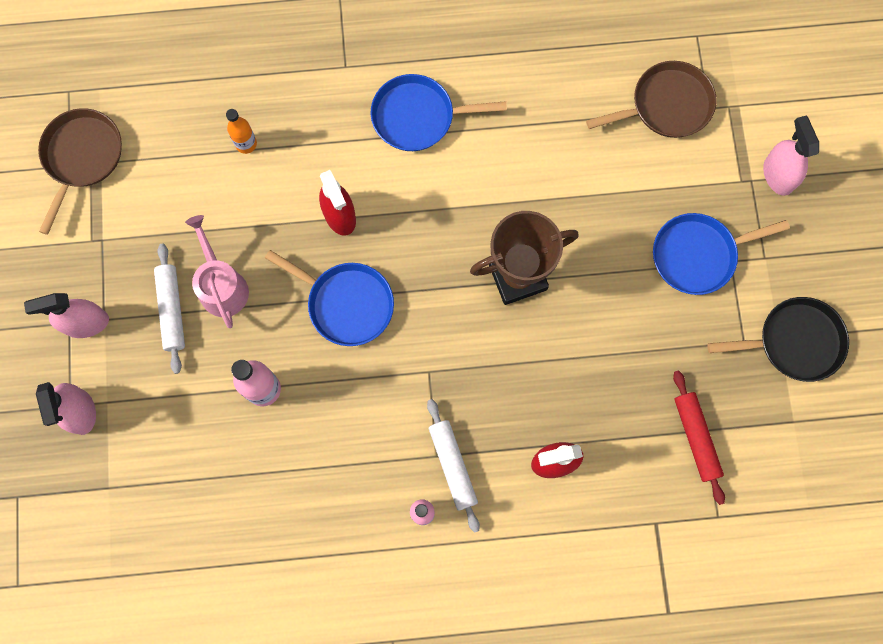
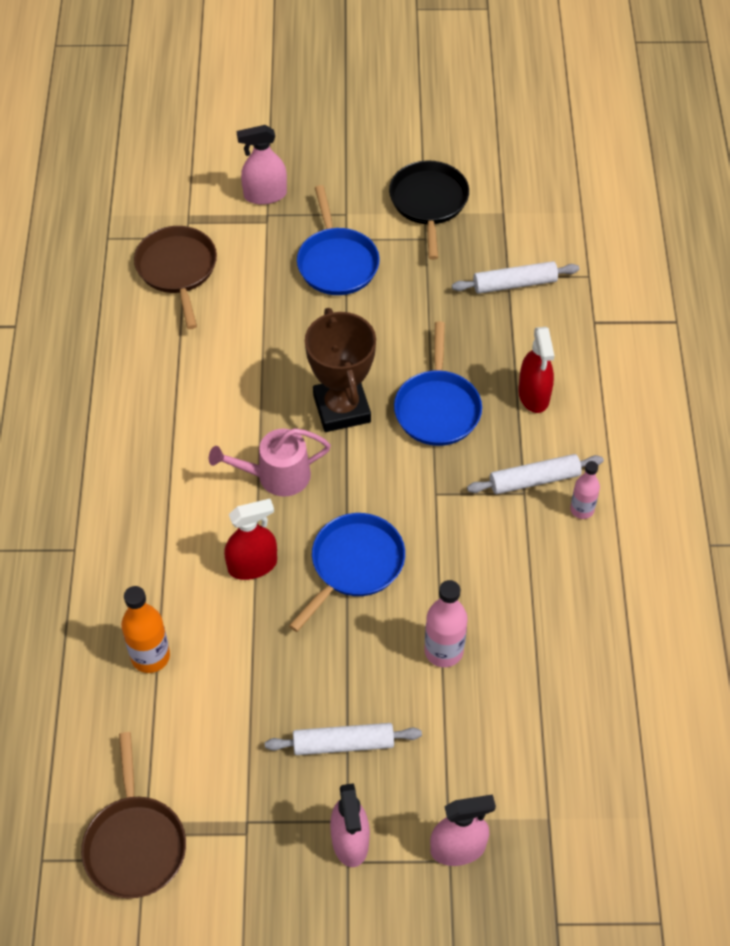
camera: 85 degrees left, 20 degrees down
(82, 157) = (135, 844): brown pan -> brown pan turned 120 degrees counterclockwise
(222, 286) = (320, 688): pink watering can -> pink watering can (276, 476)
(246, 144) = (150, 656): orange bottle -> orange bottle, size x1.53
(418, 117) = (149, 483): blue pan -> blue pan (437, 408)
(696, 437) = (514, 284): red rolling pin -> white rolling pin

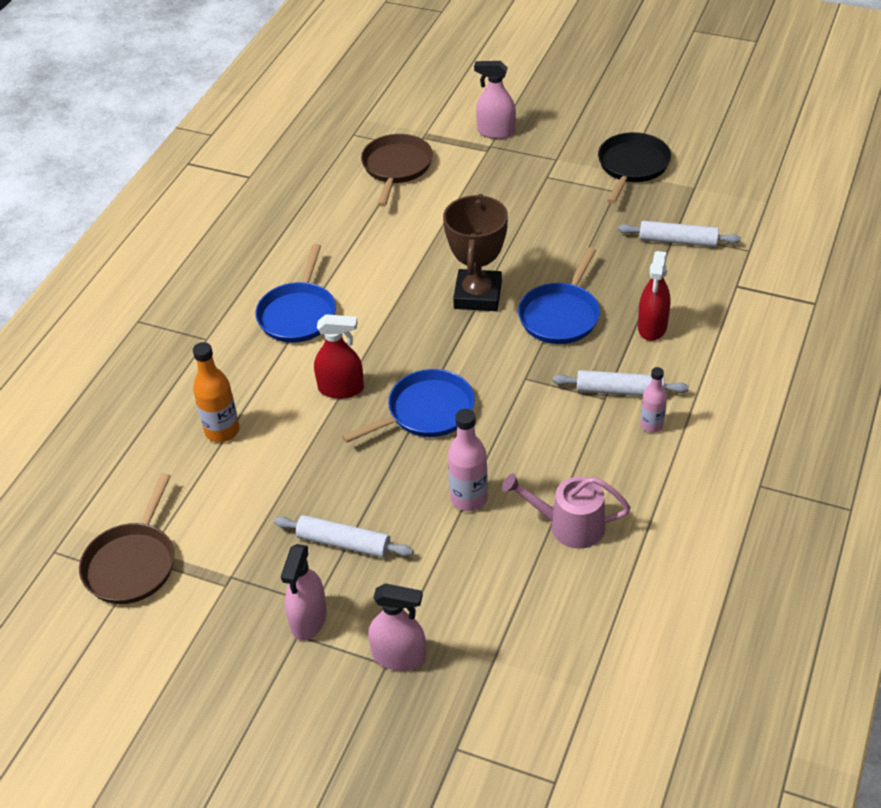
camera: 25 degrees right, 10 degrees down
(276, 476) = (396, 330): pink watering can -> pink watering can (569, 526)
(337, 262) = (530, 191): blue pan -> blue pan (298, 314)

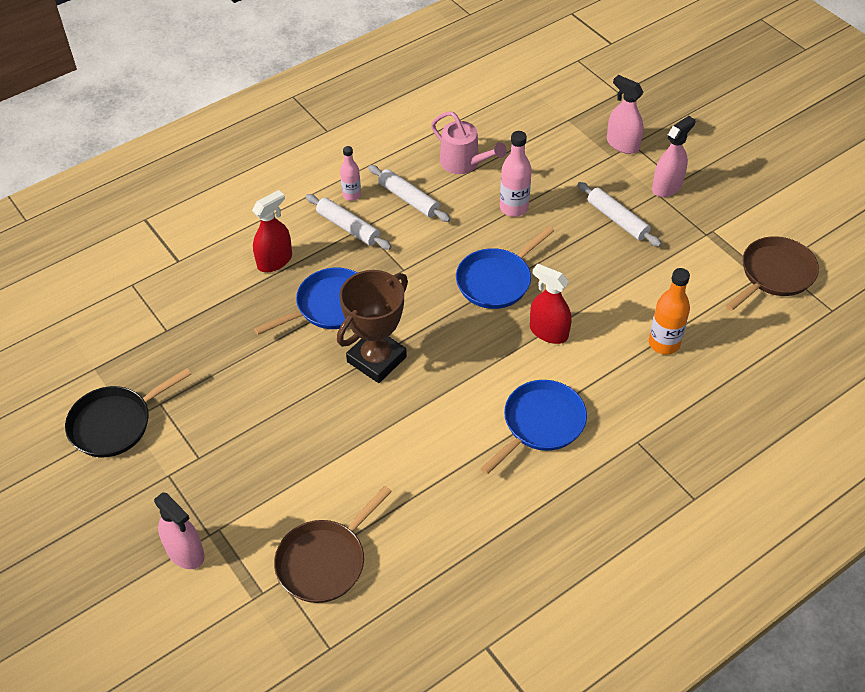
camera: 150 degrees left, 5 degrees up
(426, 412) = (496, 280): blue pan -> blue pan turned 45 degrees counterclockwise
(678, 241) = (171, 323): white rolling pin -> white rolling pin (408, 199)

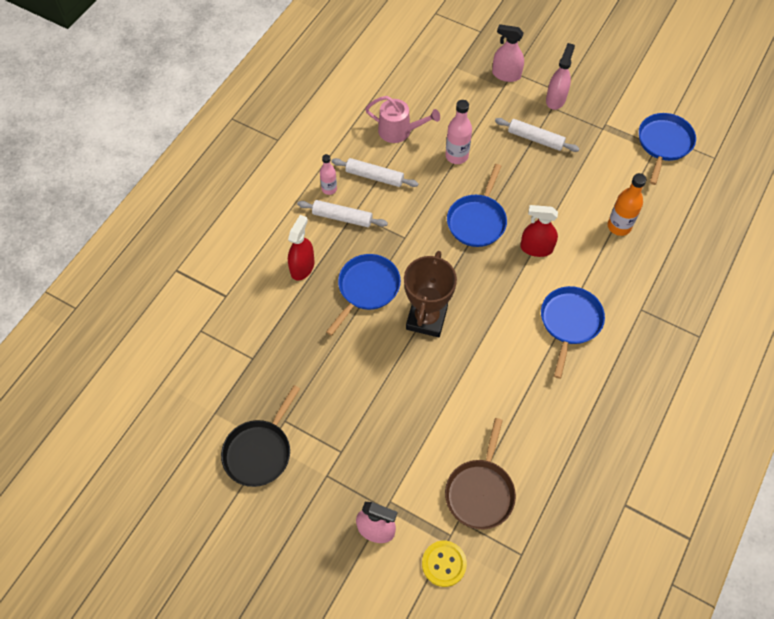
camera: 25 degrees left, 10 degrees up
(236, 619) = (444, 564): none -> yellow button
(774, 274) = (663, 144): brown pan -> blue pan

